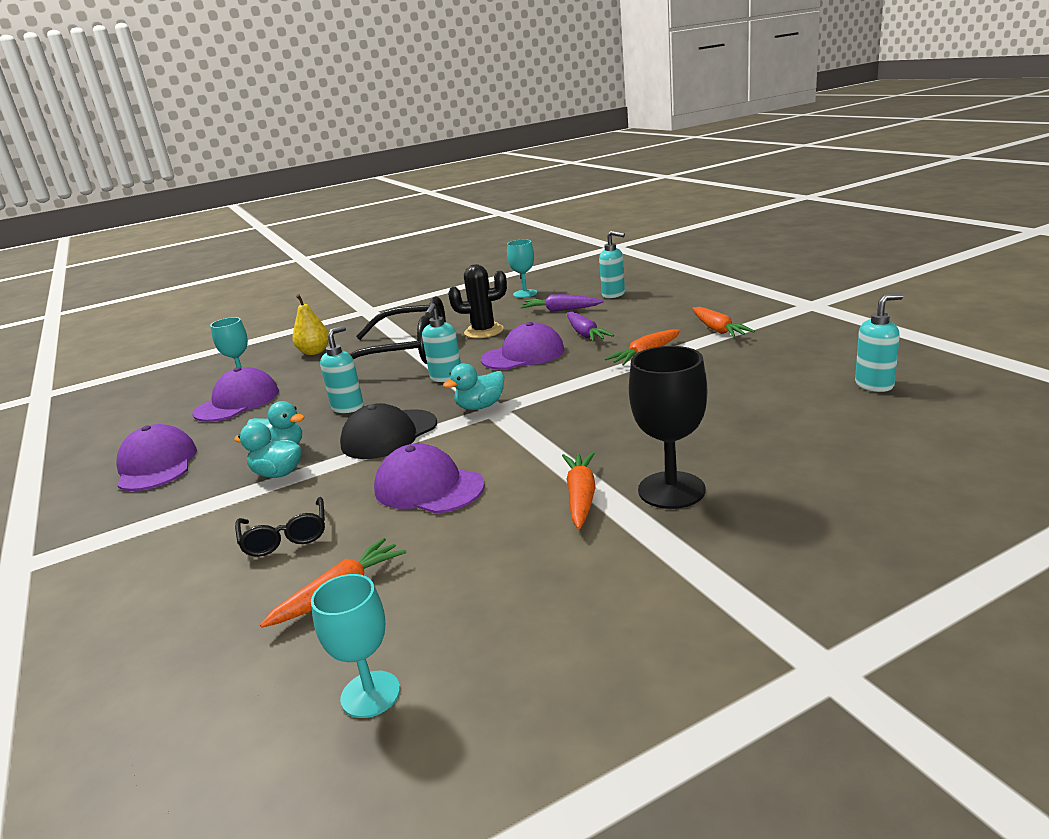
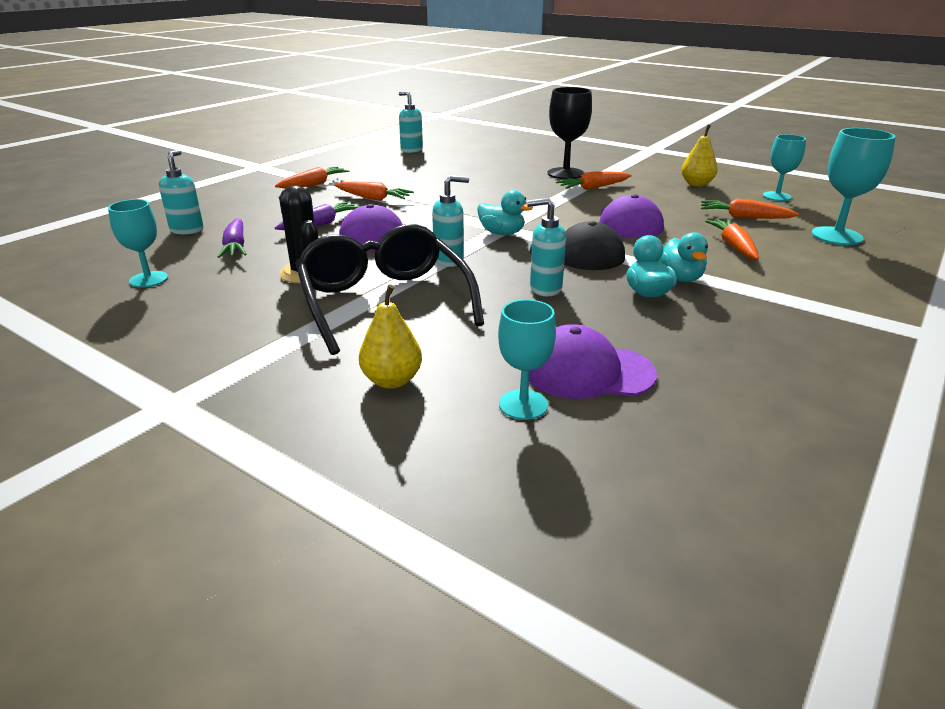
camera: 120 degrees left, 5 degrees up
(157, 465) = (753, 351): purple cap -> none
(188, 652) = (836, 236): none -> turquoise goblet
(285, 537) = (733, 246): black glasses -> orange carrot
(516, 616) = (696, 184): none -> yellow pear

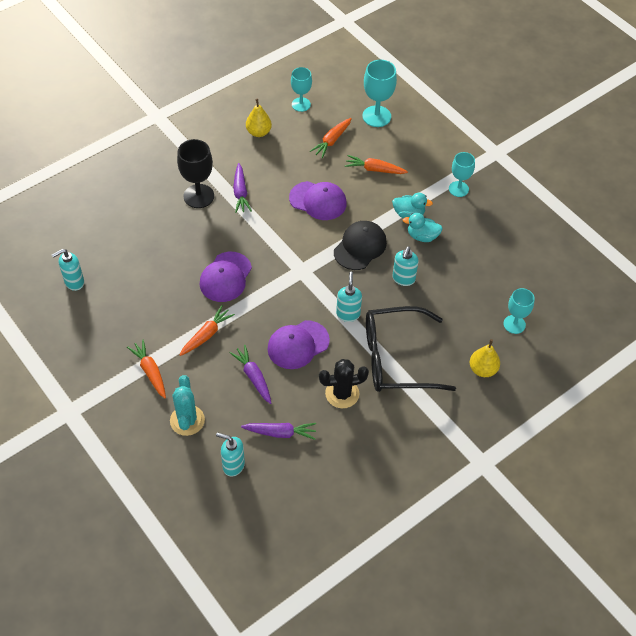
camera: 75 degrees left, 25 degrees up
(148, 279) = (323, 484): turquoise goblet -> turquoise goblet (458, 189)
(251, 204) = (187, 420): none -> turquoise cactus
(502, 233) = (312, 274): turquoise duck -> none
(588, 371) = (493, 292): purple cap -> purple cap (225, 277)
(593, 188) = (240, 192): orange carrot -> purple carrot

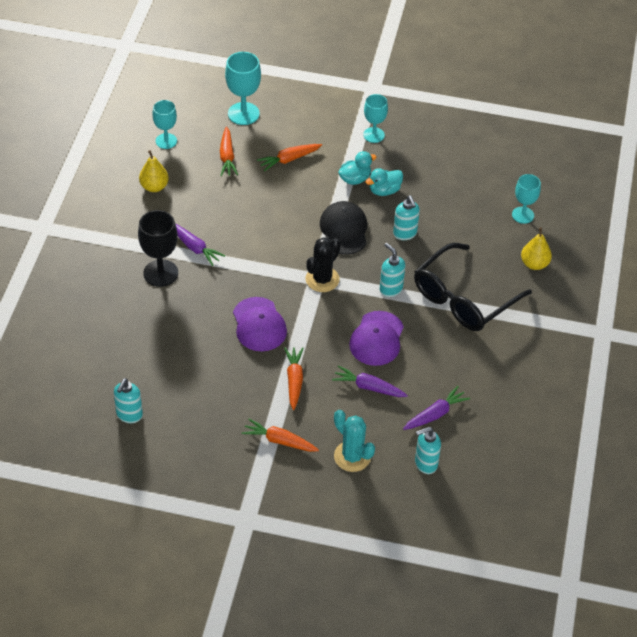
camera: 40 degrees left, 5 degrees down
(318, 201) = (269, 214): purple cap -> none
(342, 394) = (450, 352): black cactus -> black cactus (322, 279)

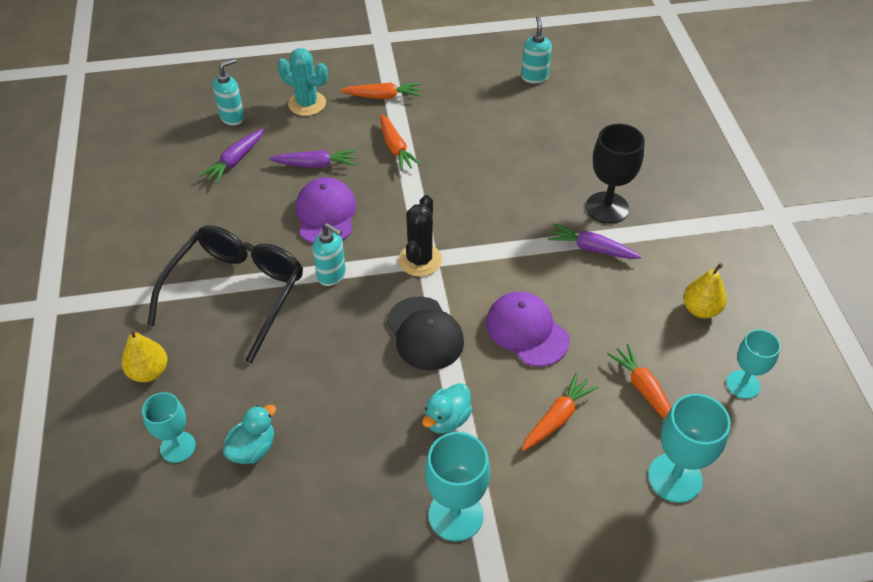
camera: 160 degrees right, 0 degrees up
(259, 325) = (463, 189): purple cap -> purple cap (527, 331)
(374, 135) = (455, 515): turquoise goblet -> turquoise goblet, size x1.50
(384, 190) = (396, 415): turquoise duck -> turquoise duck (253, 448)
(405, 234) = (341, 356): turquoise soap dispenser -> none

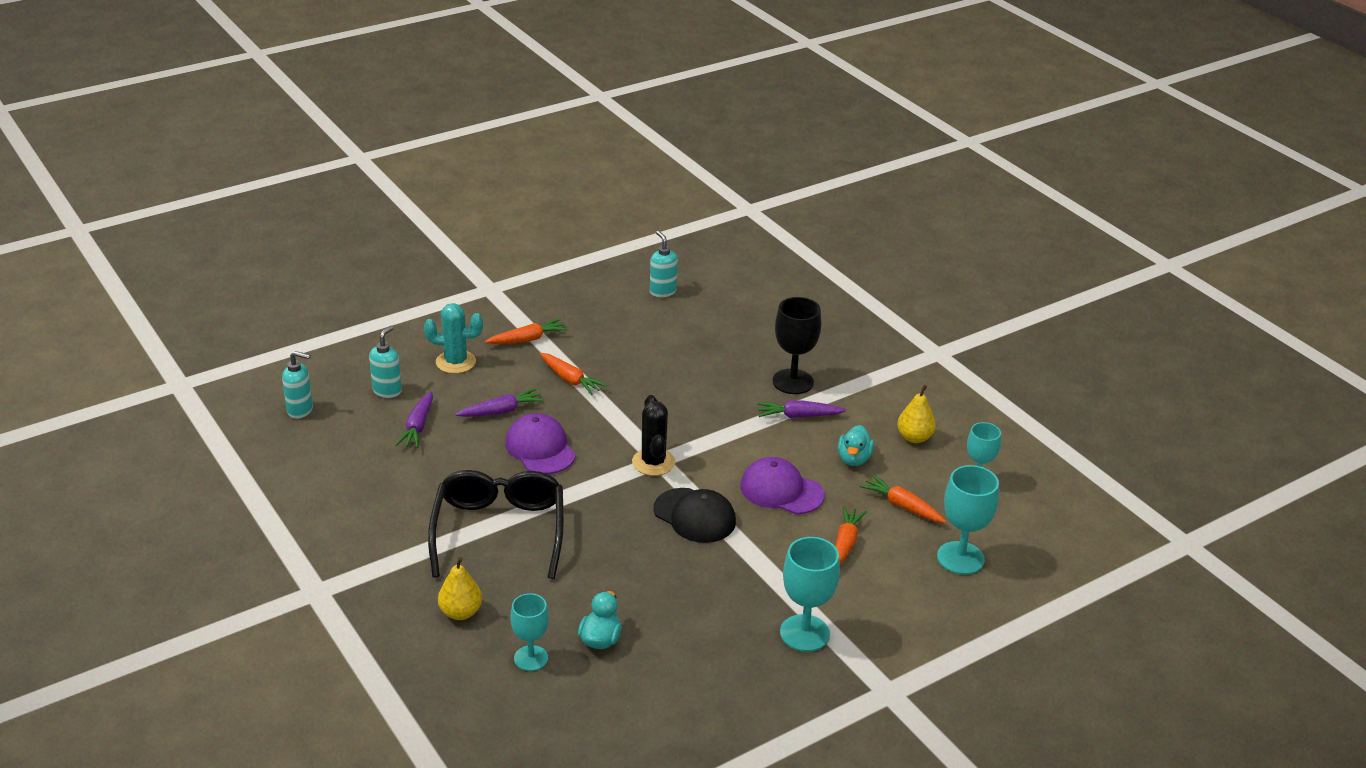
camera: 25 degrees left, 15 degrees down
(332, 275) = (580, 494): turquoise soap dispenser -> turquoise soap dispenser (300, 410)
(447, 419) = (754, 571): turquoise duck -> turquoise duck (854, 459)

